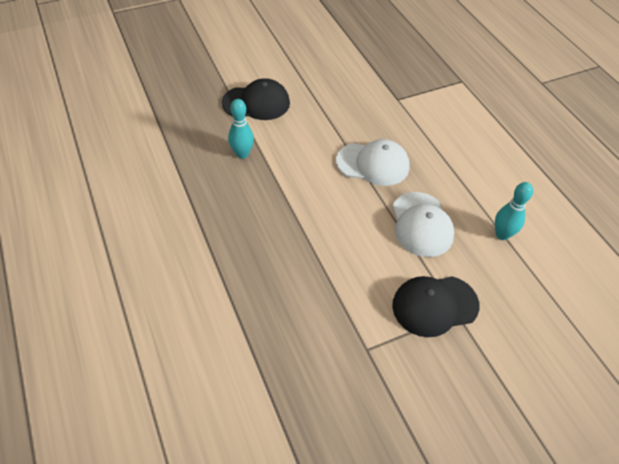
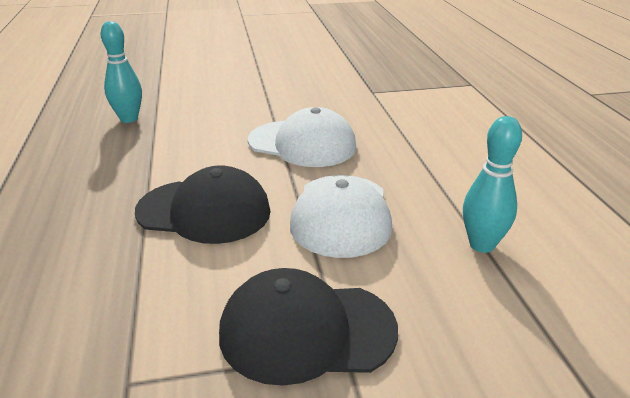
camera: 15 degrees right, 20 degrees down
(256, 103) = (186, 81): black cap -> black cap (204, 211)

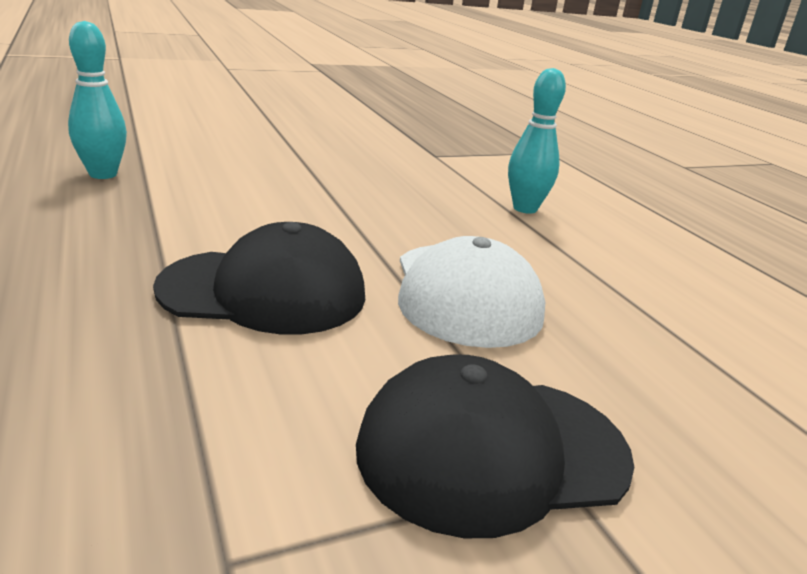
camera: 15 degrees left, 5 degrees down
(302, 144) = (371, 209): white cap -> none
(482, 245) = (664, 326): turquoise bowling pin -> turquoise bowling pin (525, 209)

